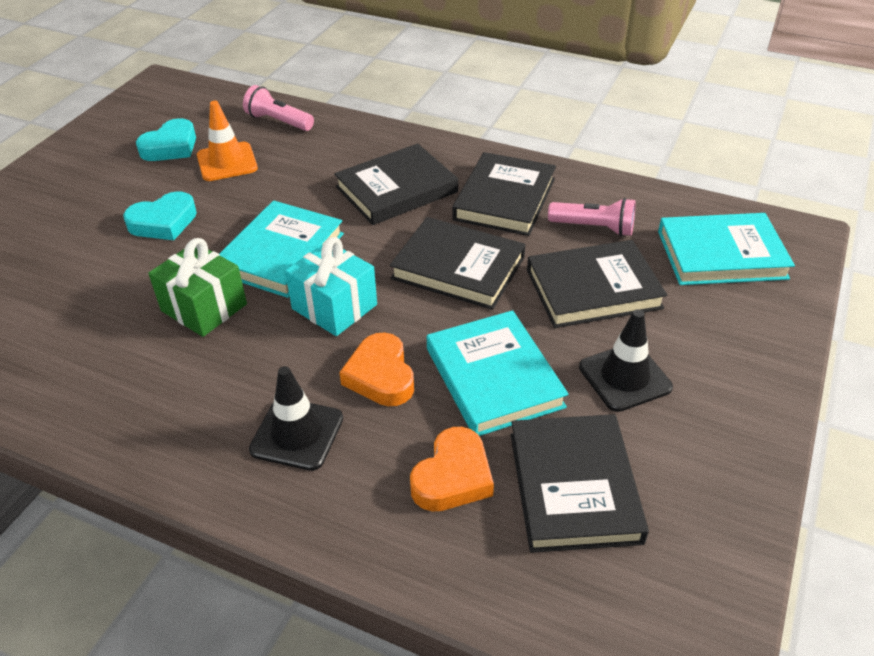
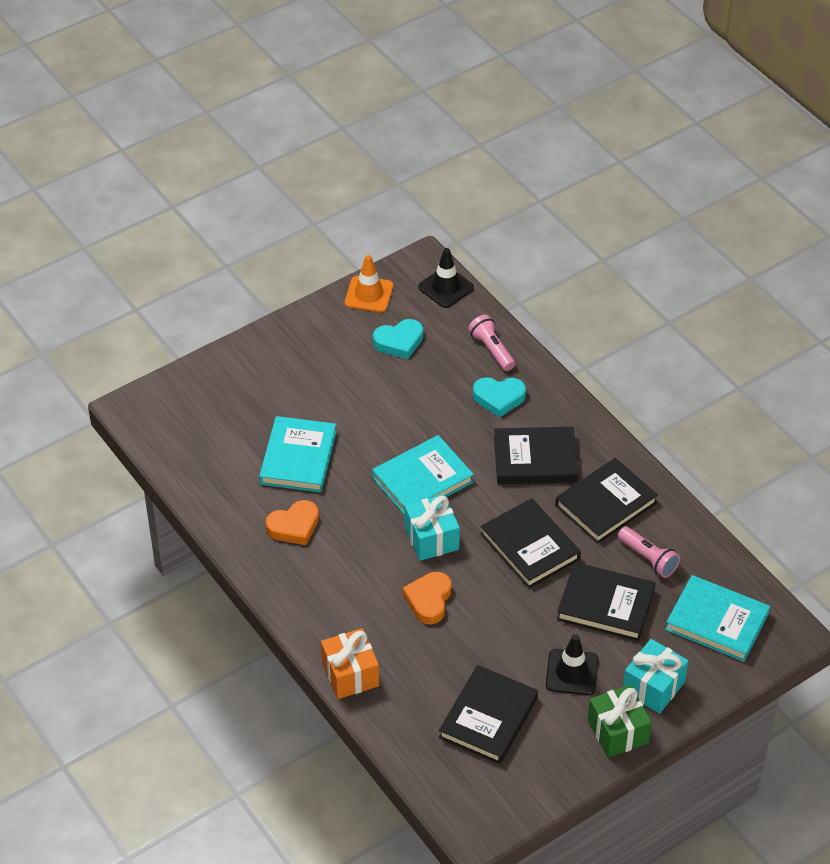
camera: 30 degrees right, 5 degrees up
(163, 222) = (360, 416): turquoise heart -> turquoise heart (499, 398)
(204, 307) = (352, 500): green gift -> green gift (617, 731)
(227, 162) = (431, 377): orange traffic cone -> orange traffic cone (369, 294)
(297, 434) = (359, 613): black traffic cone -> black traffic cone (446, 287)
(335, 524) = (350, 674): none -> orange gift
(453, 476) = (427, 680): orange heart -> orange heart (294, 526)
(494, 377) = (494, 634): turquoise book -> turquoise book (298, 458)
(728, 348) = (653, 687): none -> turquoise gift

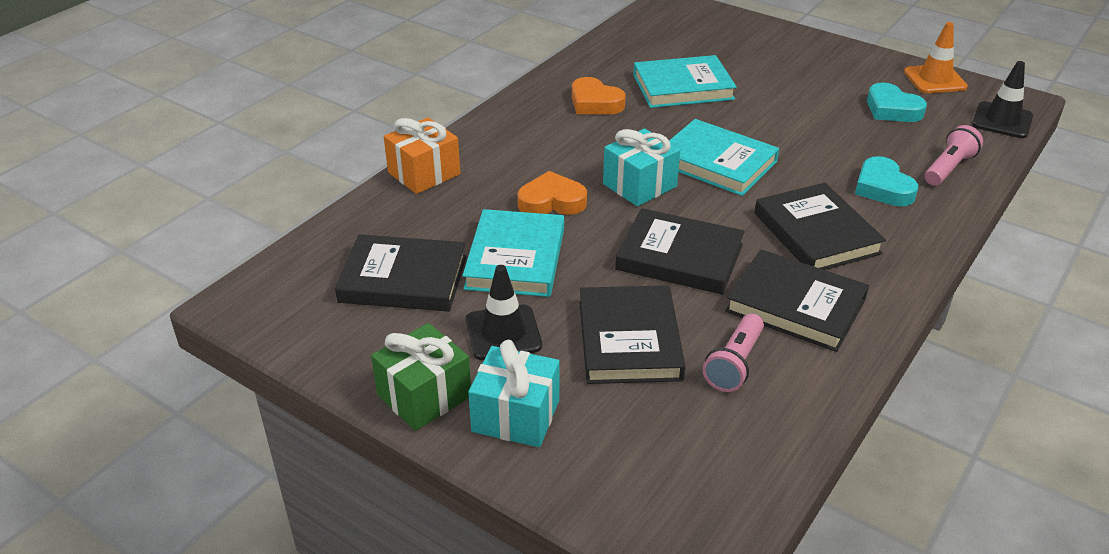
camera: 70 degrees right, 10 degrees down
(530, 546) = (679, 257): black book -> black book turned 75 degrees clockwise
(717, 621) = (669, 461): turquoise book -> turquoise book (515, 258)

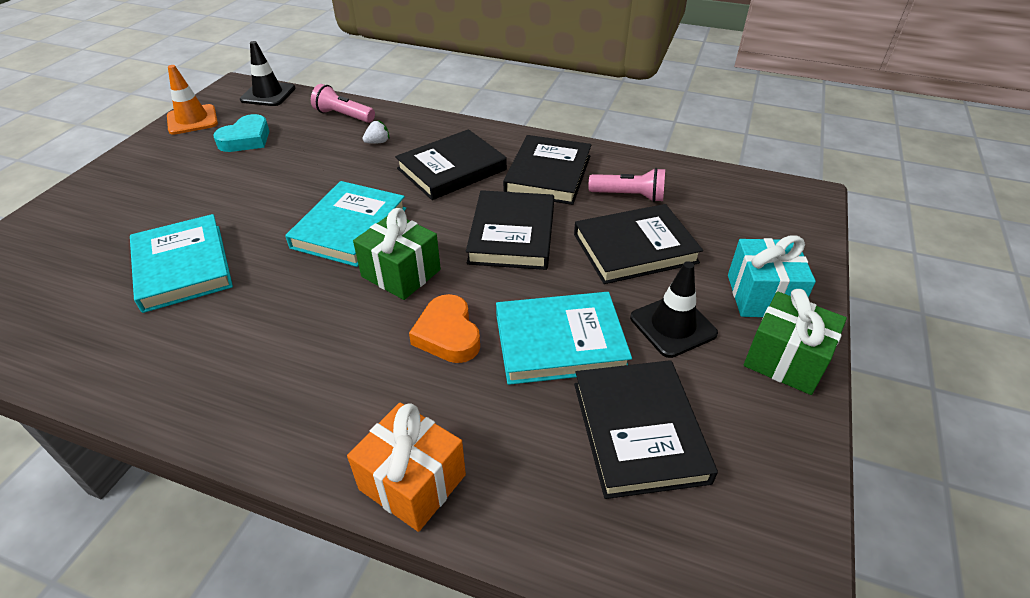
camera: 105 degrees left, 5 degrees up
(595, 103) = (215, 337): orange heart -> none
(639, 185) = (401, 273): turquoise gift -> green gift
(883, 188) = (378, 142): turquoise heart -> white strawberry

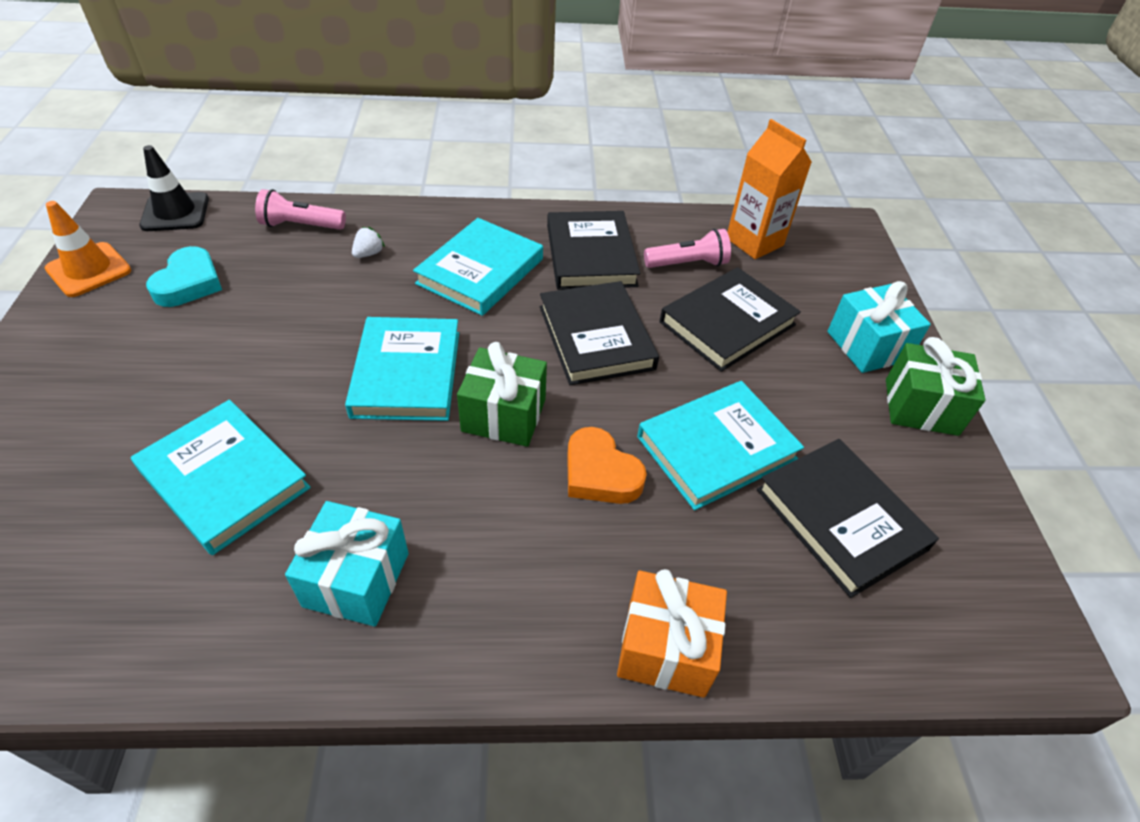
camera: 25 degrees left, 5 degrees up
(220, 356) = (356, 579): none -> turquoise gift
(452, 169) = (480, 271): black book -> turquoise book
(673, 326) = (809, 399): black traffic cone -> none
(703, 190) = (754, 242): none -> orange carton

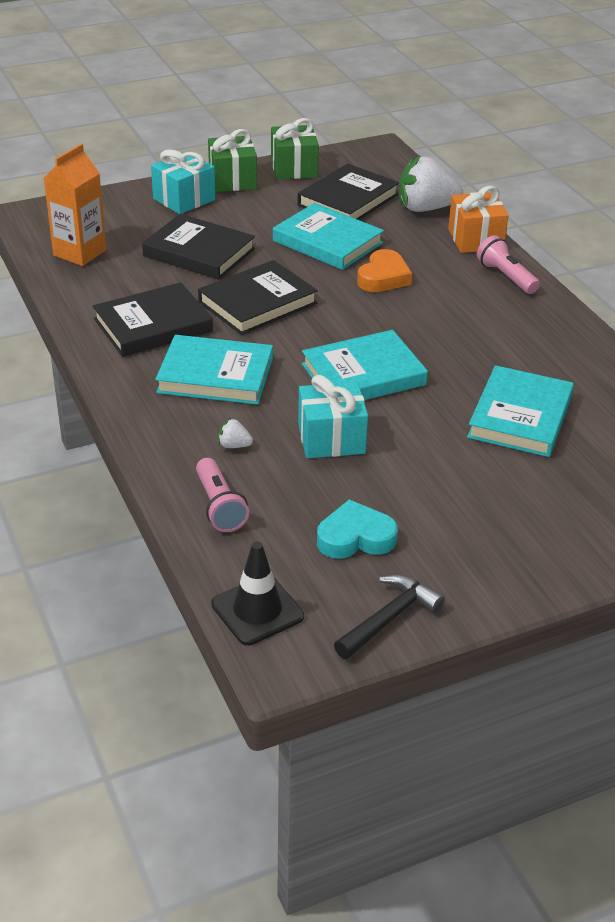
camera: 110 degrees left, 10 degrees down
(89, 270) = (389, 618): orange traffic cone -> black hammer
(356, 579) = (532, 340): turquoise gift -> turquoise gift (331, 439)
(504, 415) = (367, 323): green gift -> green gift (294, 168)
(688, 264) = (133, 278): pink flashlight -> pink flashlight (506, 277)
(792, 619) = (425, 208): none -> white strawberry

